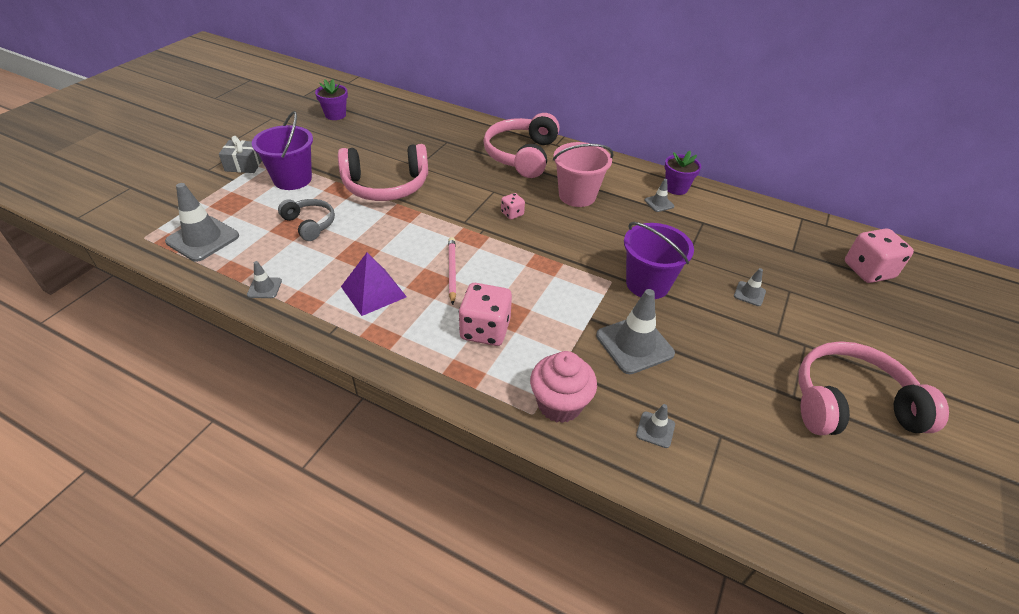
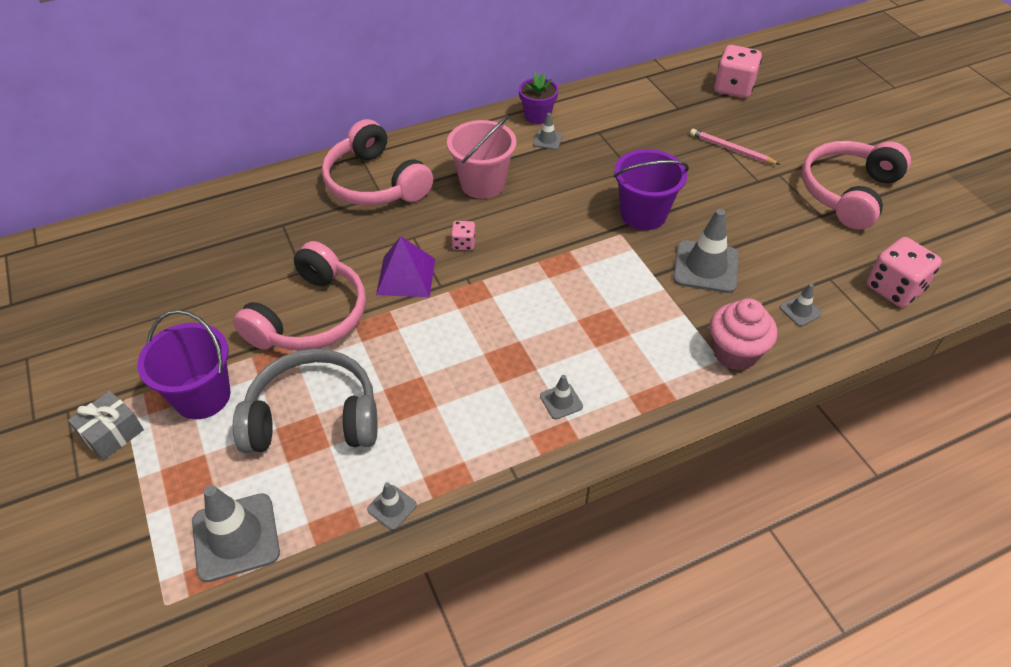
camera: 50 degrees left, 5 degrees up
(309, 224) = (313, 417): grey headphones -> grey headphones, size x1.79
(335, 115) = (102, 293): purple flower pot -> none
(373, 291) = (484, 412): purple pyramid -> purple pyramid (406, 276)
(452, 271) = (508, 335): pink pencil -> pink pencil (731, 149)
(485, 330) = (610, 354): pink dice -> pink dice (894, 288)
(749, 294) = (704, 165): grey traffic cone -> grey traffic cone (561, 401)

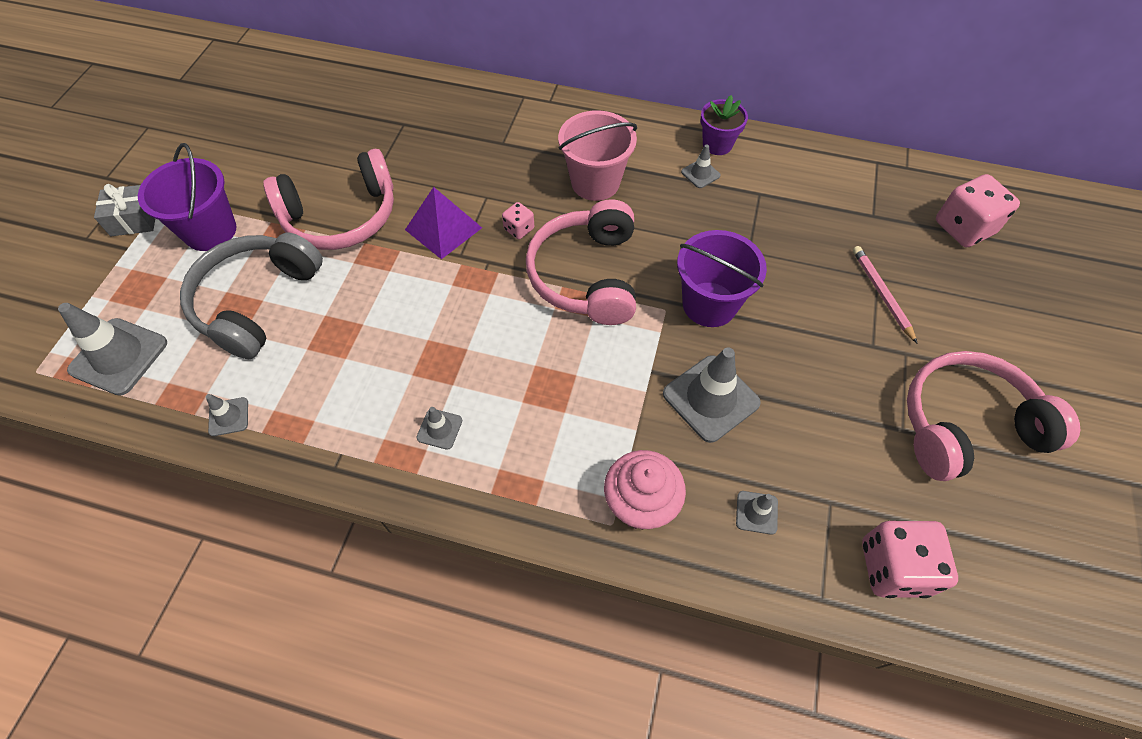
camera: 40 degrees right, 10 degrees up
(313, 417) = (257, 302): grey headphones -> grey headphones turned 105 degrees counterclockwise
(375, 182) = (509, 128): pink headphones -> pink headphones (587, 275)

